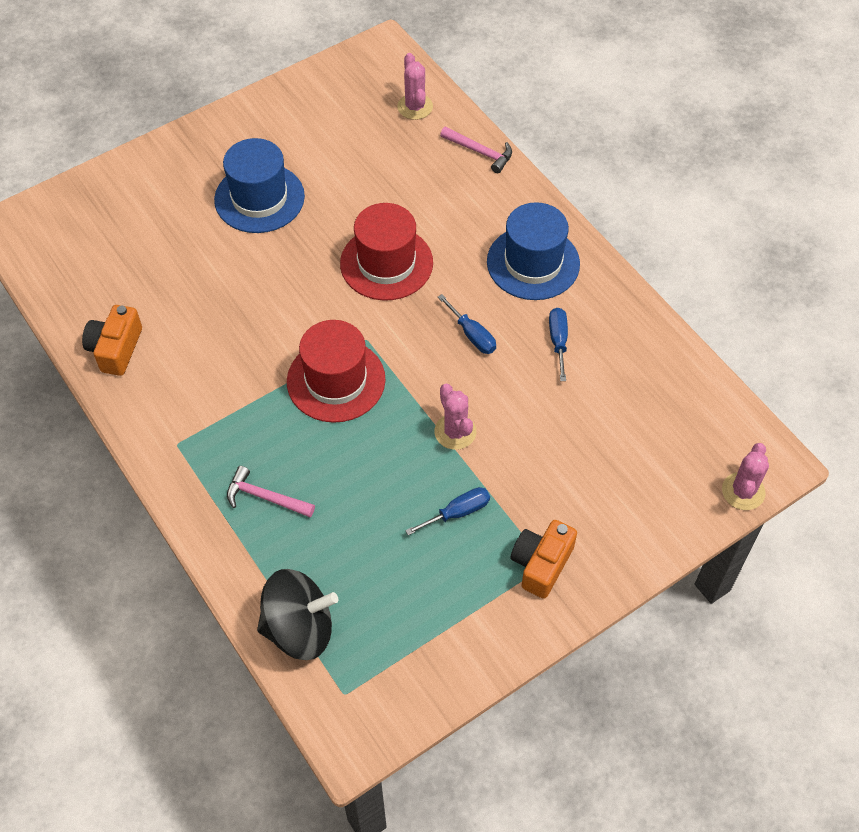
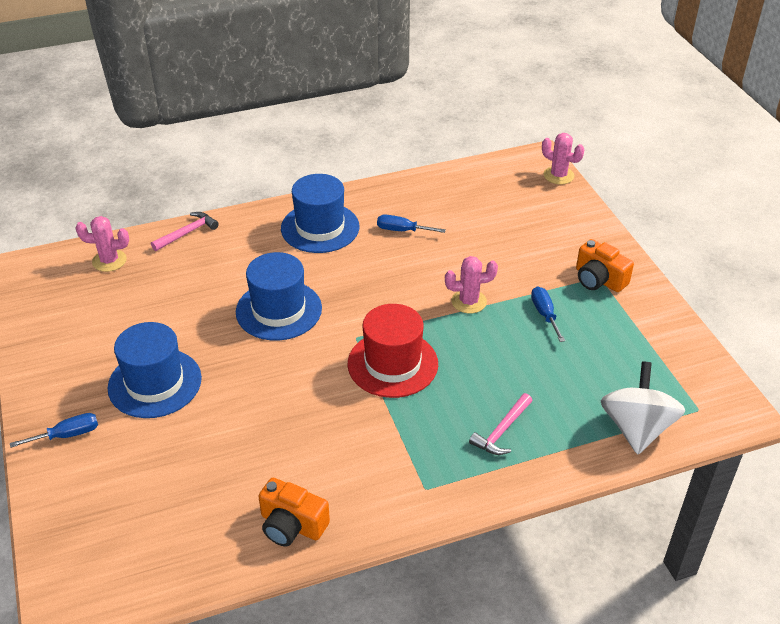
camera: 75 degrees left, 15 degrees down
(299, 628) = (636, 428): black spinning top -> white spinning top
(386, 263) = (278, 310): red hat -> blue hat
(472, 335) = (377, 274): blue screwdriver -> blue screwdriver (67, 435)

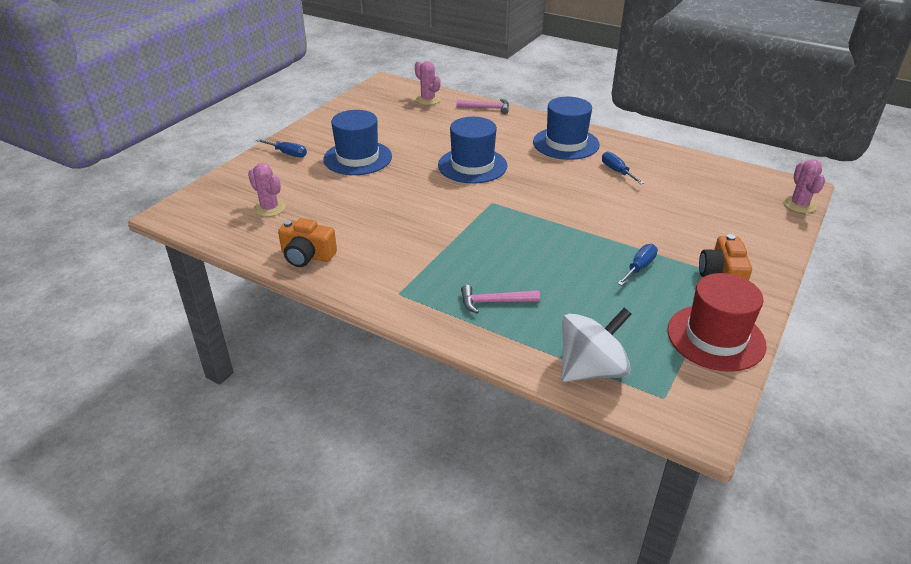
camera: 50 degrees right, 5 degrees down
(292, 525) = (307, 256): orange camera -> orange camera turned 60 degrees counterclockwise
(392, 364) = (490, 227): red hat -> red hat (715, 337)
(469, 301) = (596, 229): pink cactus -> pink cactus (269, 208)

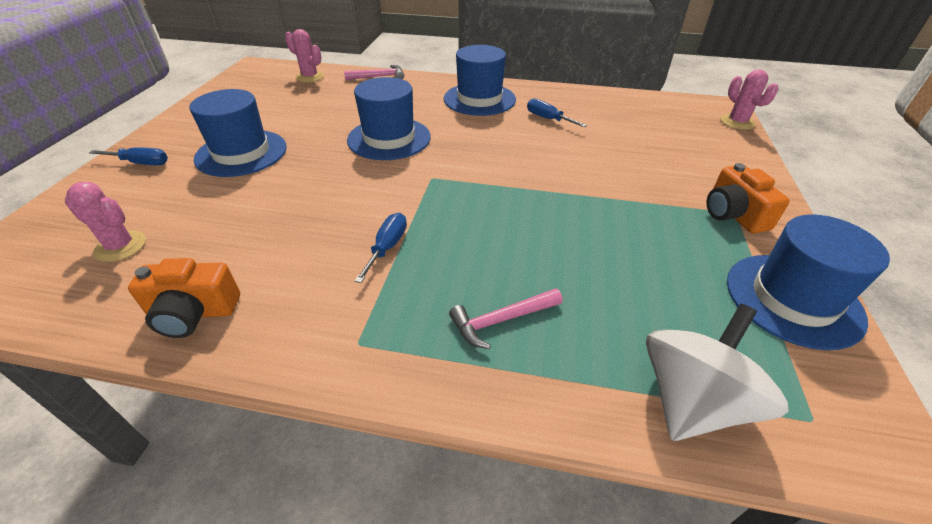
camera: 20 degrees left, 5 degrees up
(639, 267) = (644, 224): blue screwdriver -> blue screwdriver (387, 247)
(715, 337) = (793, 299): red hat -> blue hat

